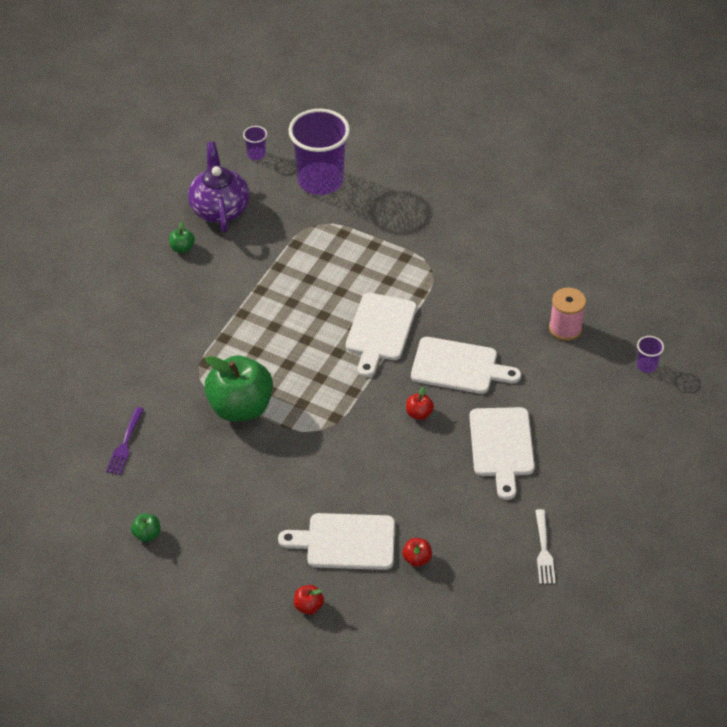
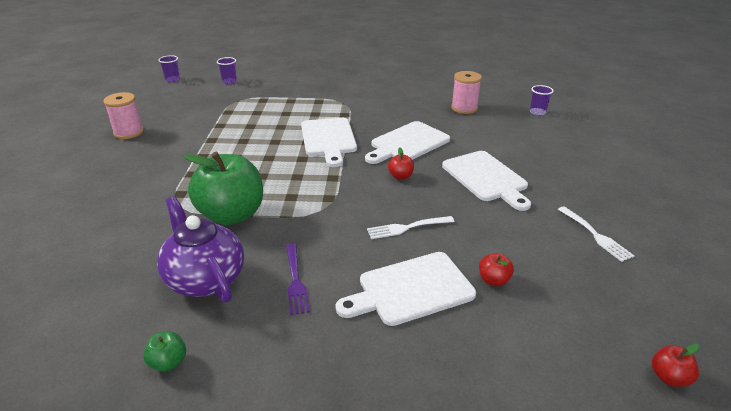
camera: 25 degrees left, 15 degrees down
(125, 443) = (111, 278): purple fork -> purple fork (295, 280)
(182, 248) = (128, 132): green apple -> pink spool
(219, 209) = (154, 107): purple teapot -> purple teapot (205, 279)
(308, 606) = (418, 370): red apple -> red apple (669, 377)
(320, 181) = (229, 82): purple cup -> purple cup, size x0.41
(384, 479) = (407, 227): none -> white fork
(458, 367) = (407, 143): white cutting board -> white cutting board turned 150 degrees clockwise

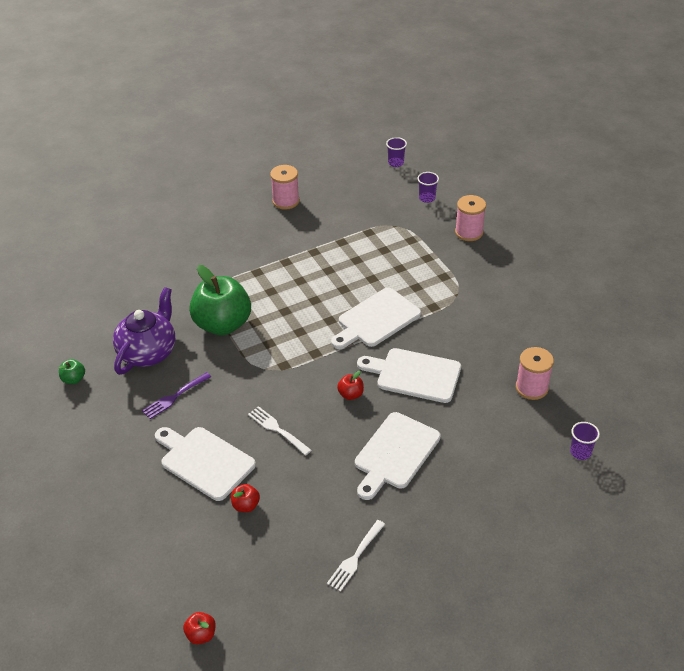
camera: 60 degrees right, 10 degrees up
(288, 80) = (469, 232): none -> pink spool

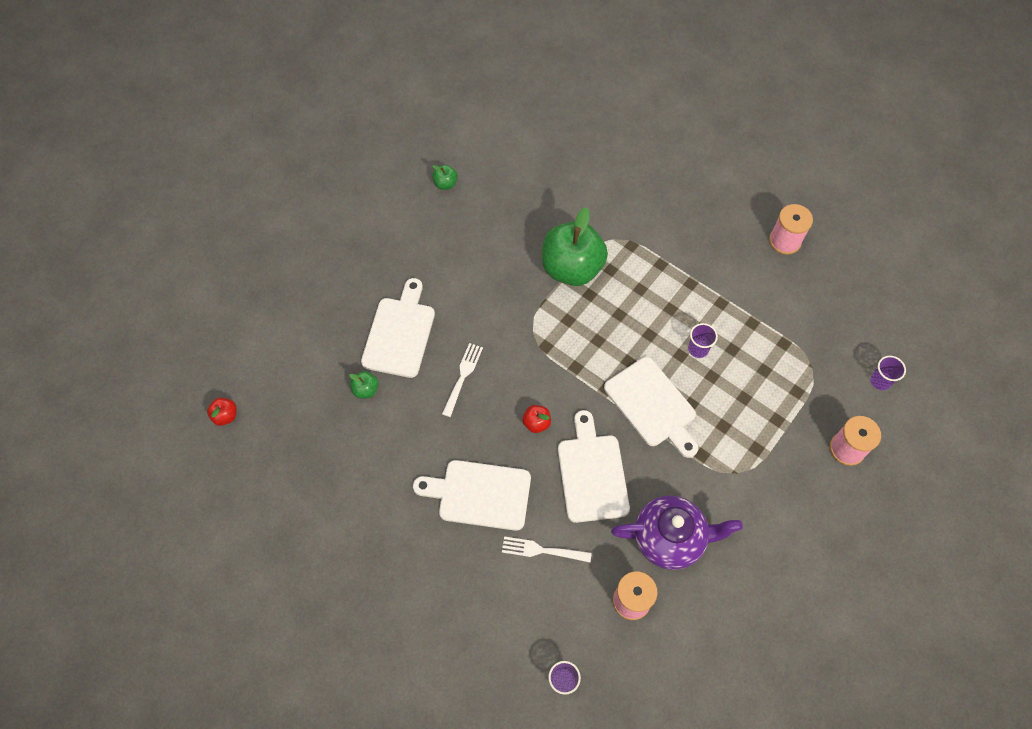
camera: 65 degrees right, 20 degrees up
(148, 352) = (505, 224): purple teapot -> purple teapot (670, 538)
(175, 396) = (463, 273): purple fork -> none
(246, 505) = (366, 389): red apple -> green apple
(355, 557) = (346, 506): white fork -> white fork (543, 550)
(376, 319) = (652, 405): white cutting board -> white cutting board turned 150 degrees counterclockwise
(396, 163) = (923, 323): purple cup -> purple cup (698, 349)

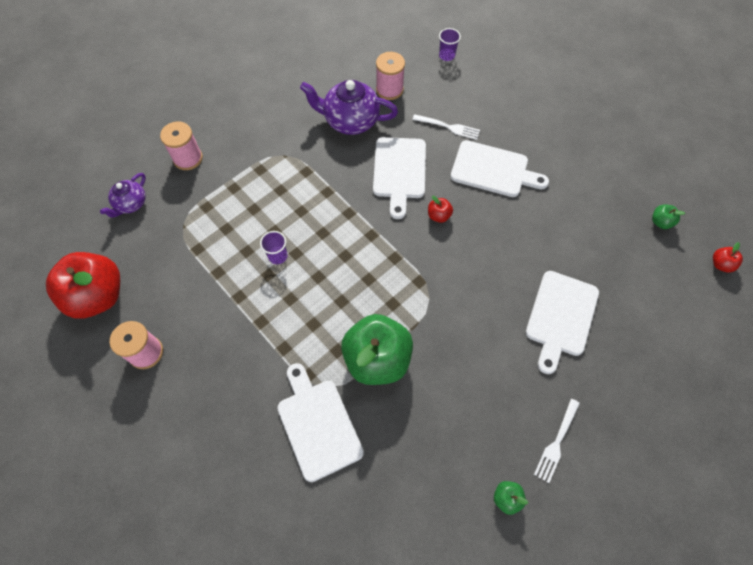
camera: 170 degrees left, 0 degrees up
(366, 389) = (592, 267): green apple -> green apple (660, 222)
(463, 377) = (501, 265): white fork -> white fork (556, 442)
(652, 405) = (335, 215): white cutting board -> white cutting board (318, 425)
(857, 281) = (98, 296): none -> red apple
(880, 381) = (131, 204): purple cup -> purple teapot

